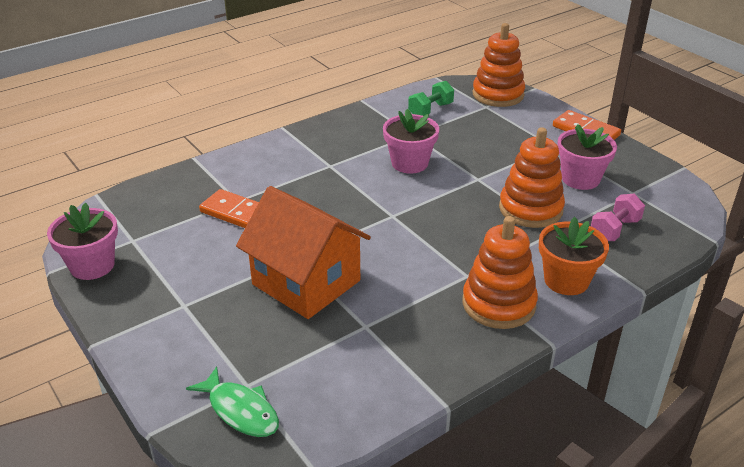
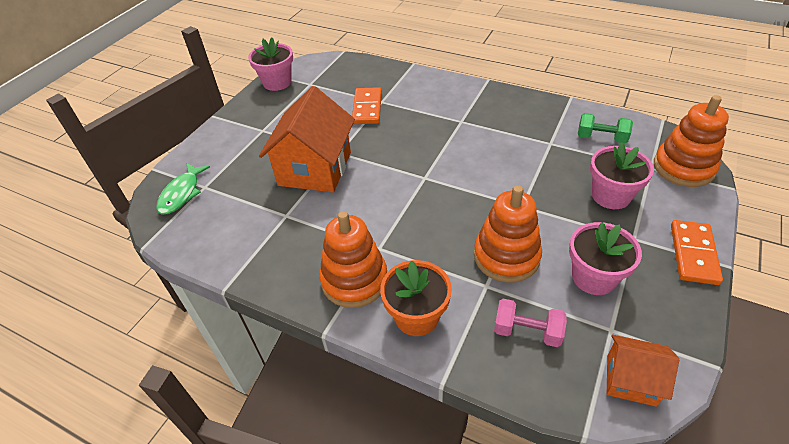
camera: 65 degrees right, 10 degrees up
(409, 163) = (505, 158): pink flower pot -> pink flower pot (611, 196)
(679, 203) = (631, 380): none -> orange house

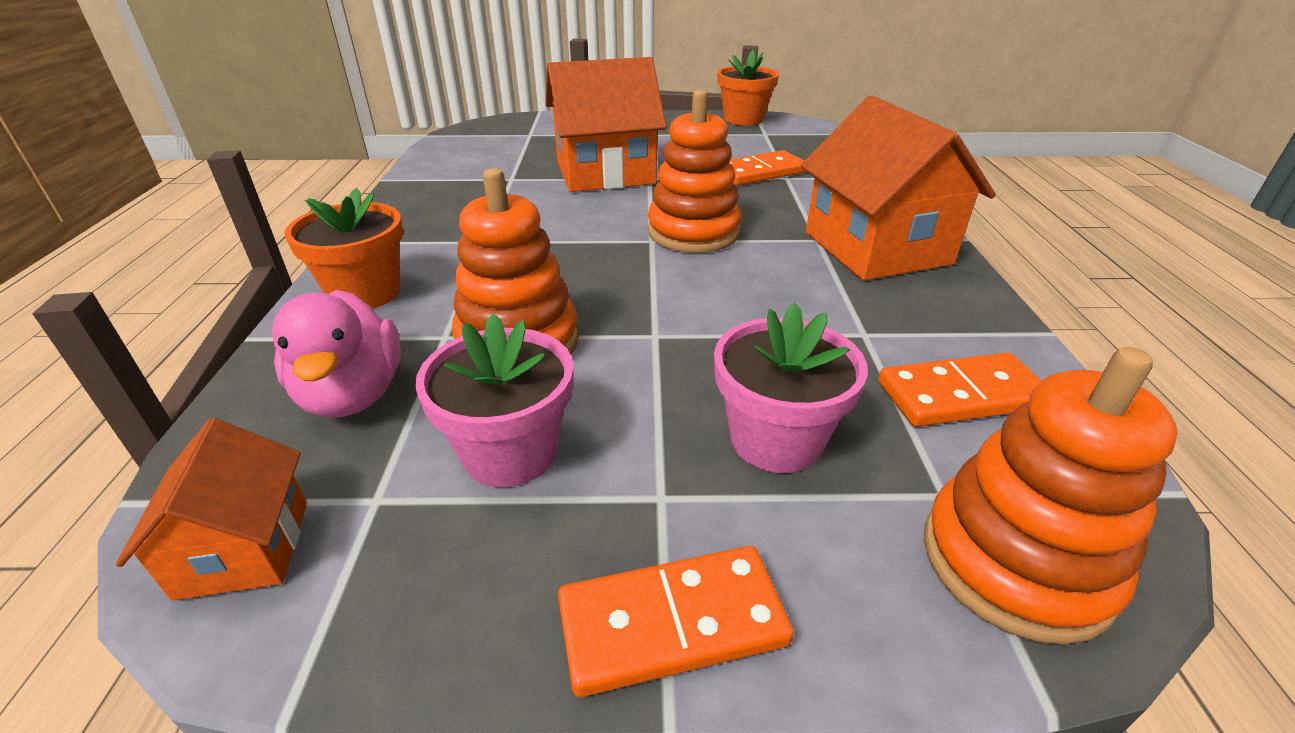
camera: 60 degrees right, 10 degrees down
(182, 194) = (511, 129): green fish -> none
(277, 82) = (743, 119): pink flower pot -> orange flower pot
(354, 280) = (419, 239): orange stacking toy -> orange stacking toy (693, 232)
(481, 107) = (876, 248): none -> orange house
(527, 331) = (353, 394): pink dumbbell -> pink duck
(601, 138) = (961, 395): green dumbbell -> orange domino

